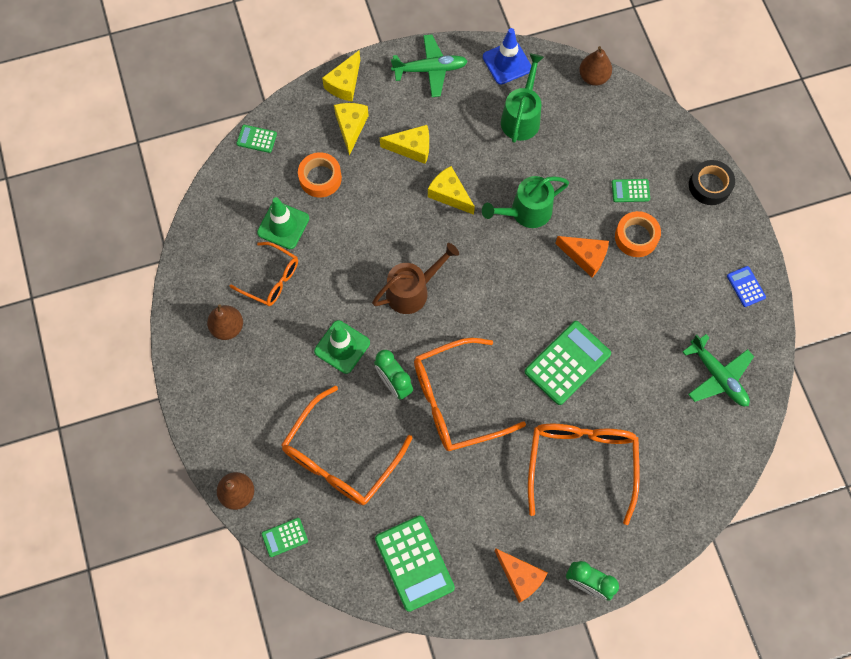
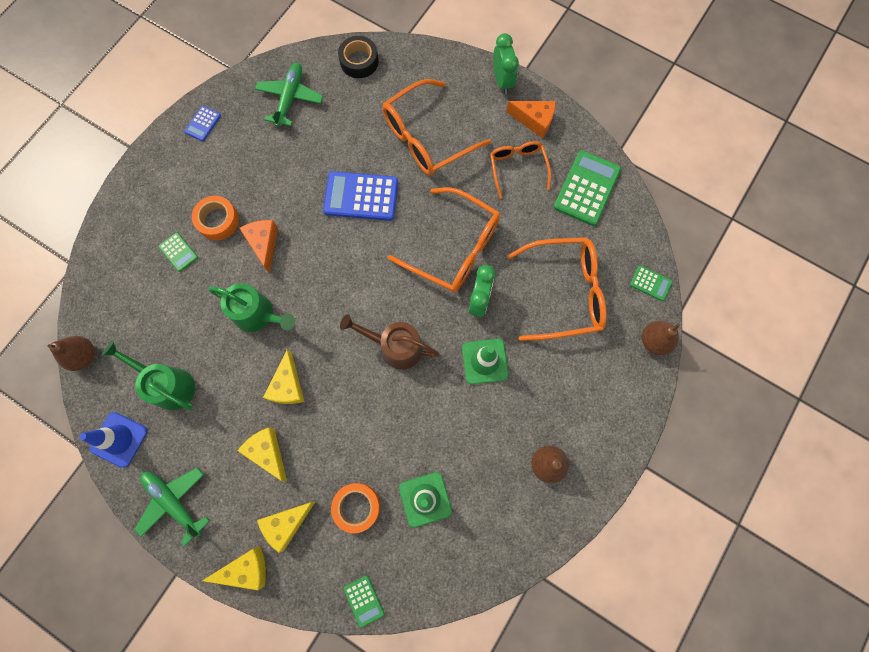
camera: 130 degrees left, 5 degrees up
(271, 279) = (478, 465): orange glasses -> orange glasses (517, 168)
(520, 577) = (534, 120): orange cheese -> orange cheese turned 105 degrees clockwise
(521, 117) = (168, 385): green watering can -> green watering can turned 60 degrees clockwise
(567, 363) = (361, 196): green calculator -> blue calculator
(709, 185) = (131, 200): black tape -> black tape (359, 61)

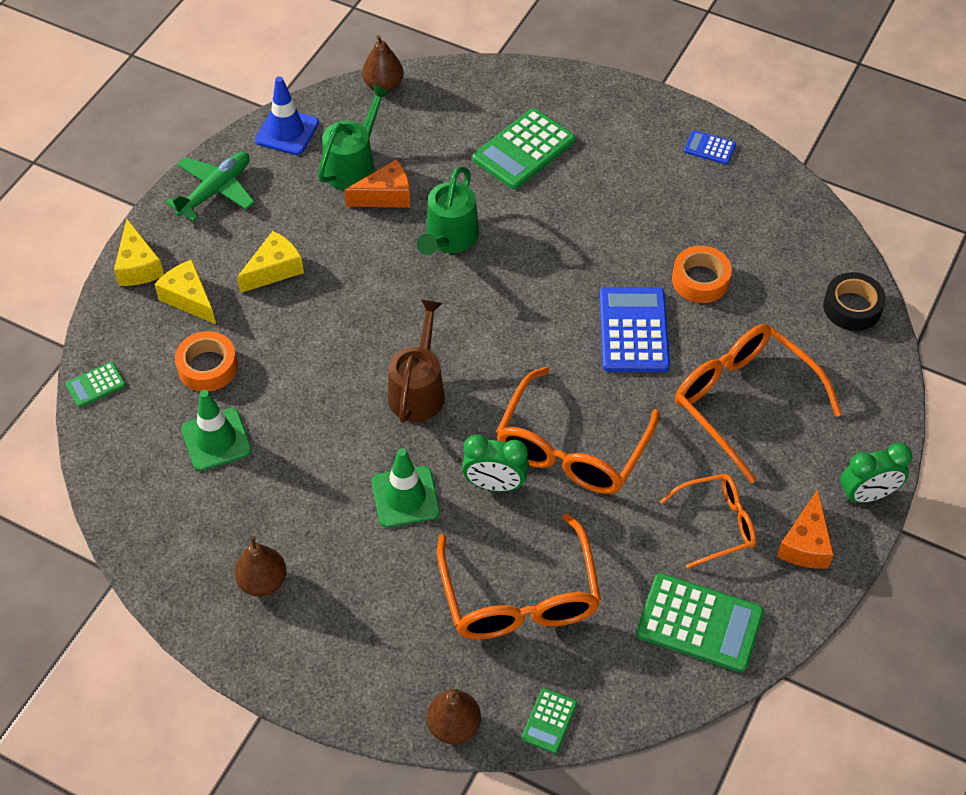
camera: 85 degrees right, 20 degrees down
(178, 252) = (524, 150): green calculator -> green calculator, size x1.99
(218, 221) = (572, 182): orange tape -> orange tape (700, 280)
(264, 244) = (546, 232): orange cheese -> orange cheese (386, 196)
(288, 385) = (358, 280): yellow cheese -> none
(290, 98) = (771, 234): green plane -> none

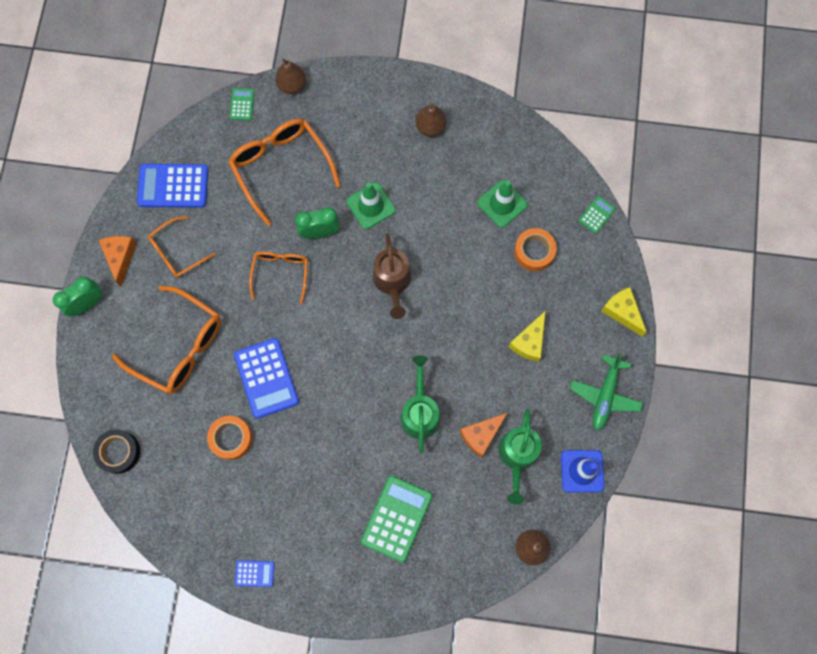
camera: 160 degrees right, 20 degrees up
(189, 299) = (574, 298): yellow cheese -> none
(571, 449) = (281, 273): orange glasses -> orange glasses, size x0.60
(699, 623) = (173, 186): green calculator -> blue calculator

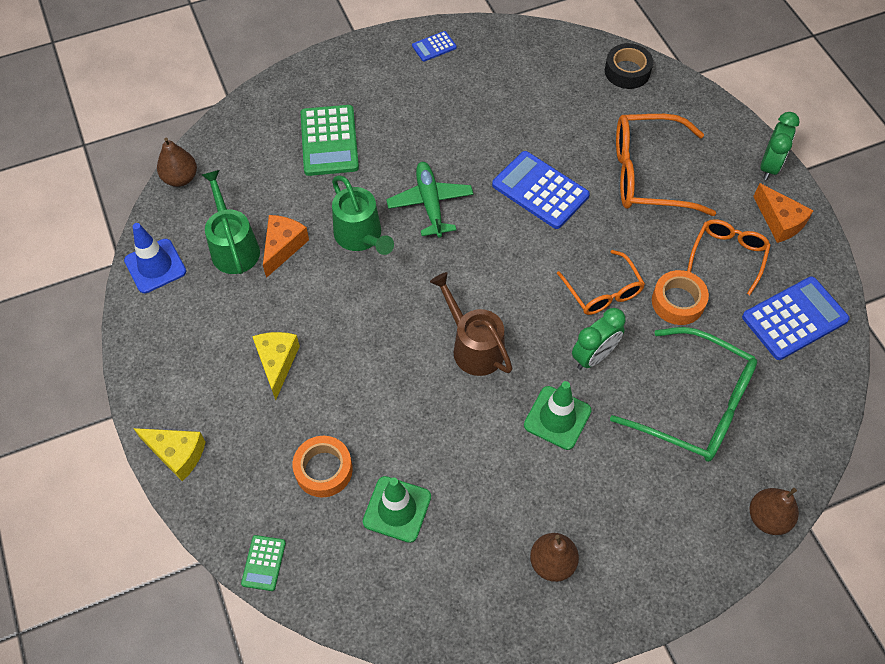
camera: 150 degrees right, 15 degrees down
(231, 438) = (534, 128): orange tape -> orange tape (678, 302)
(242, 104) = (805, 456): green calculator -> none
(281, 167) = (695, 405): orange glasses -> green glasses
(605, 395) = (160, 351): green plane -> green plane (430, 203)

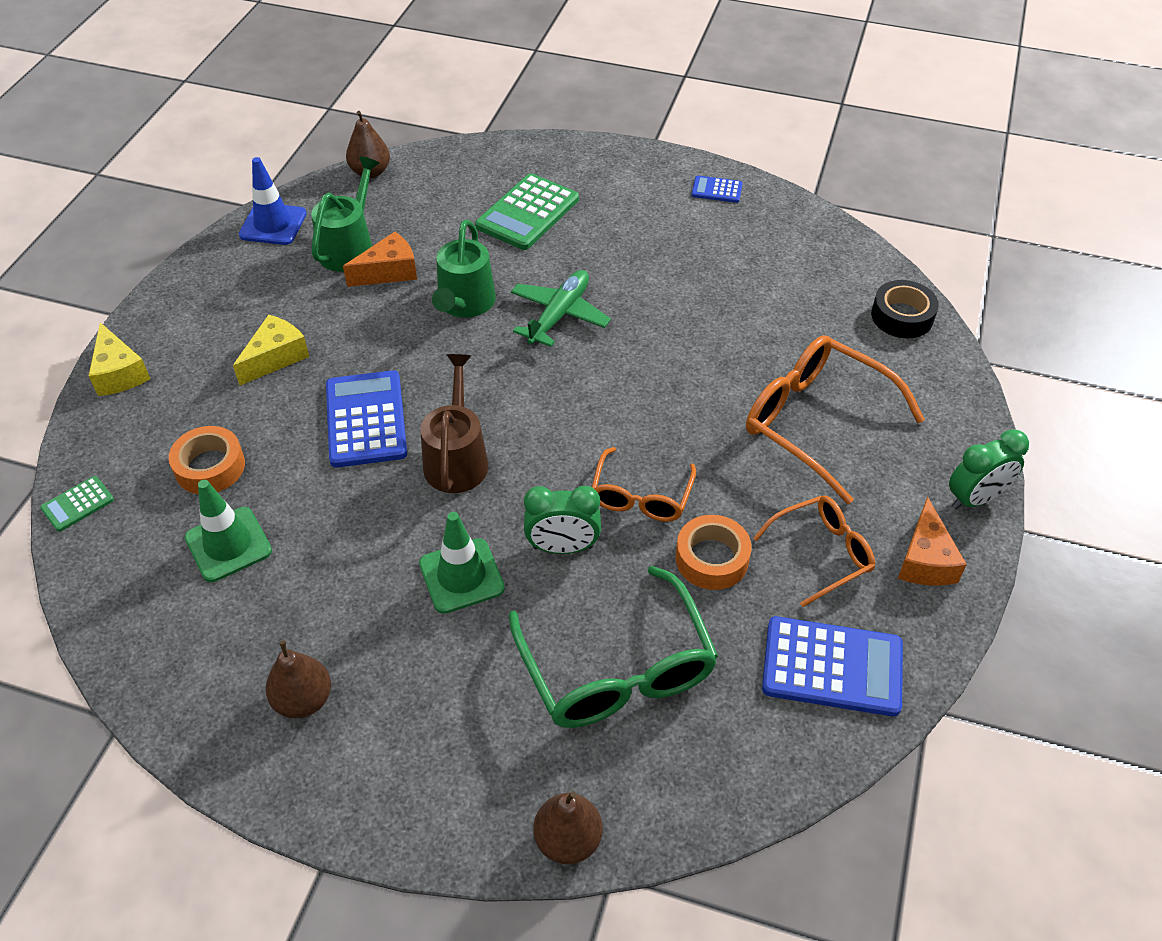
camera: 40 degrees right, 10 degrees down
(540, 190) = (681, 367): blue calculator -> blue calculator (366, 419)

